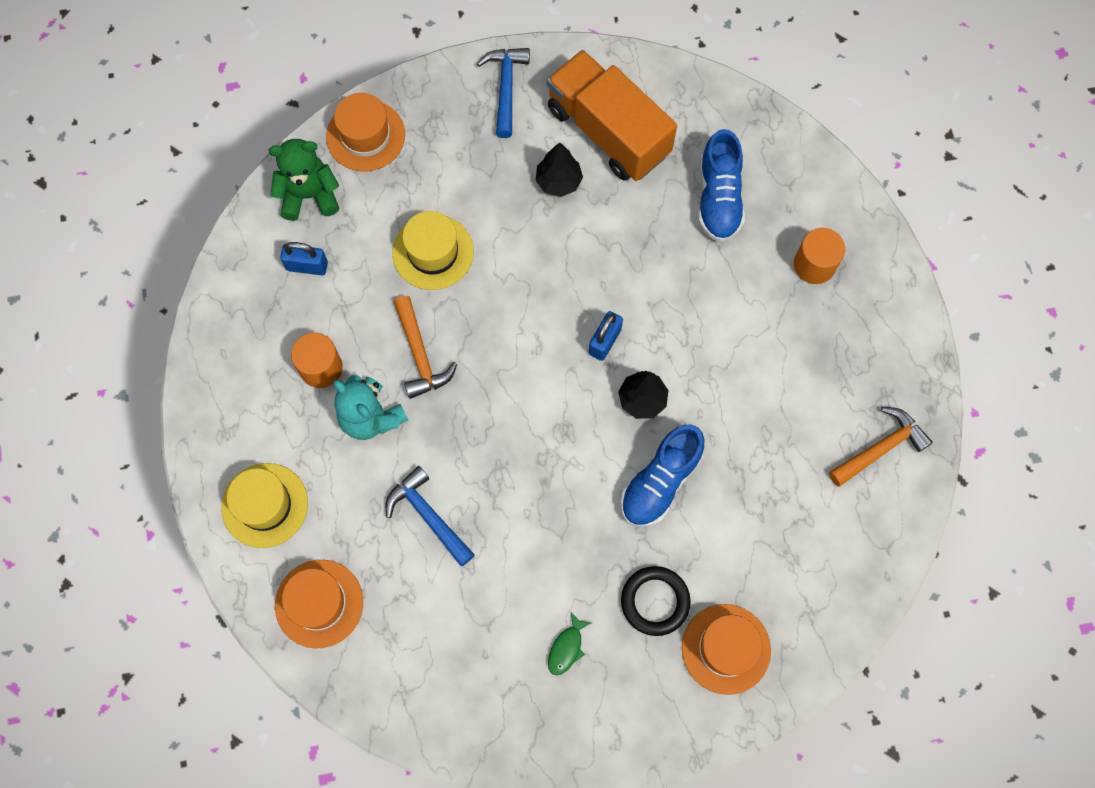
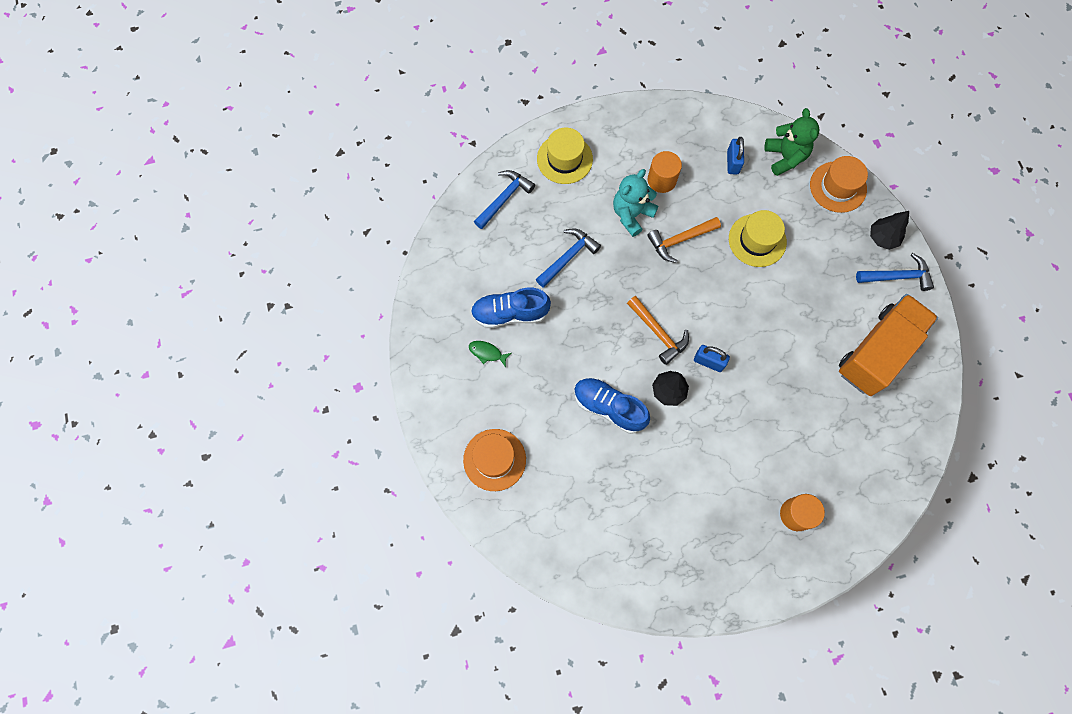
camera: 85 degrees right, 0 degrees up
(319, 603) = (504, 198): orange hat -> blue hammer
(558, 181) = (828, 320): black tree -> black tree (882, 238)
(655, 601) = (523, 409): black ring -> none
(718, 198) = (838, 438): blue shoe -> blue shoe (510, 313)
(880, 448) = (654, 570): orange hammer -> orange hammer (658, 333)

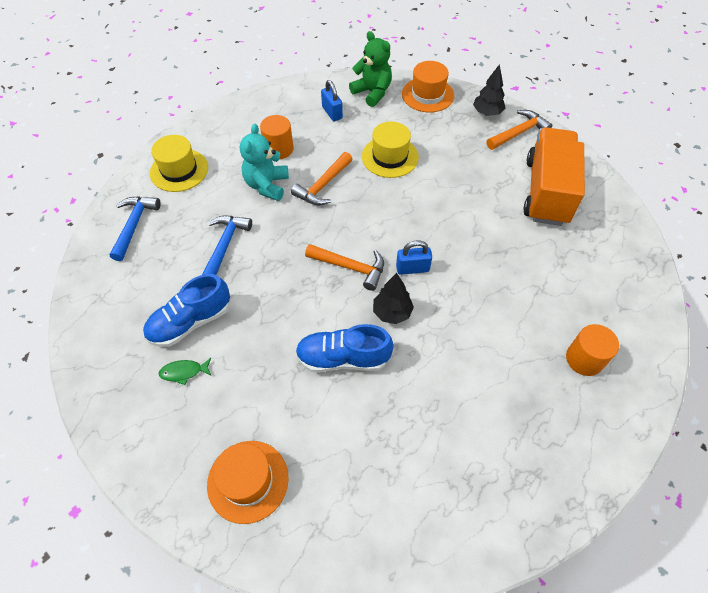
camera: 30 degrees left, 15 degrees down
(897, 276) = (518, 133): blue hammer -> orange hammer

